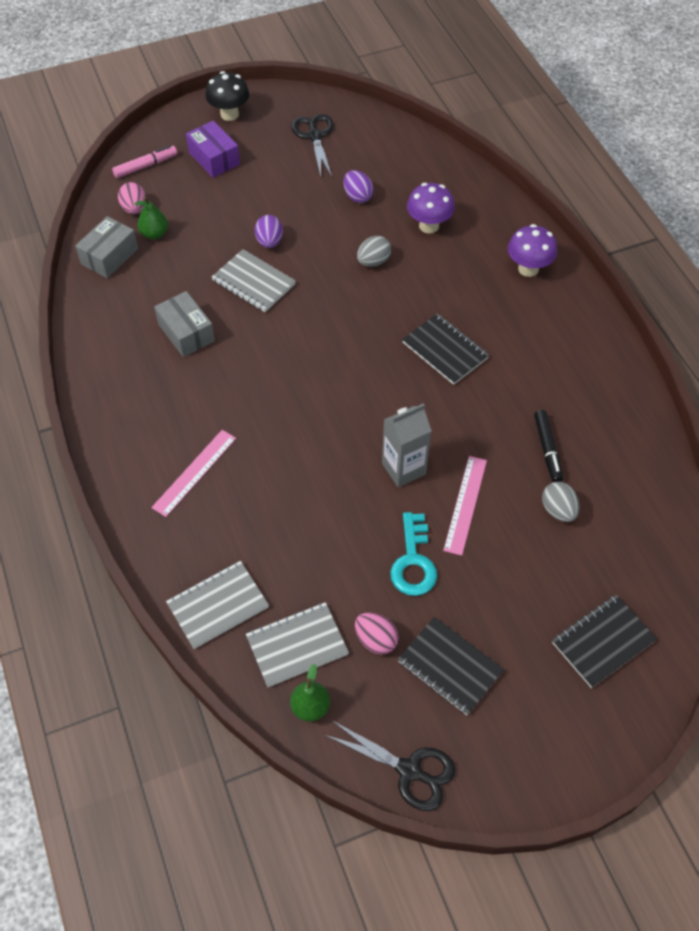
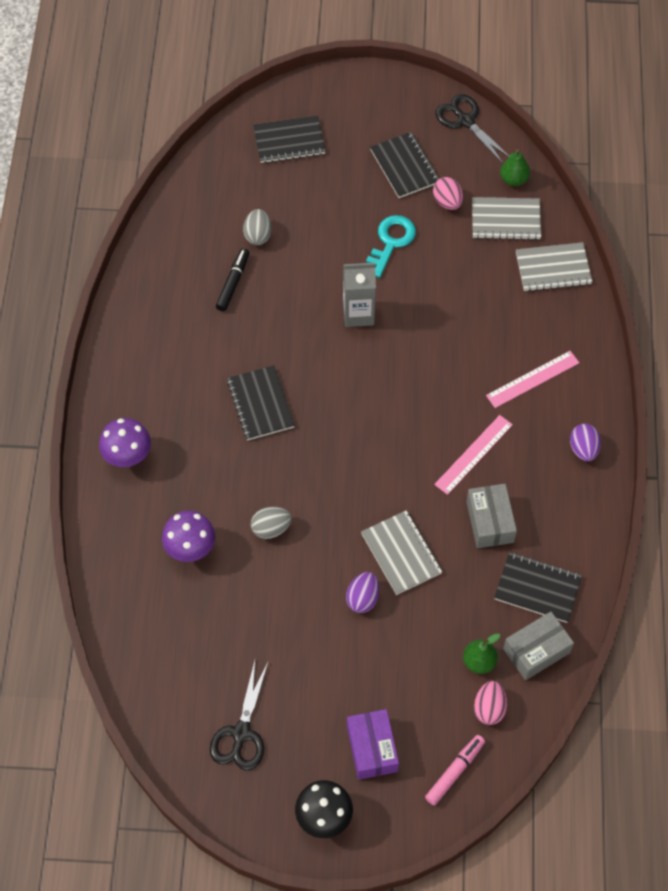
camera: 155 degrees left, 5 degrees up
(124, 298) = (537, 588): none -> black notebook
(146, 166) = (455, 771): pink marker -> pink marker turned 135 degrees clockwise
(357, 196) = (241, 620): purple egg -> purple egg (583, 449)
(465, 504) = (326, 267): pink ruler -> pink ruler (473, 454)

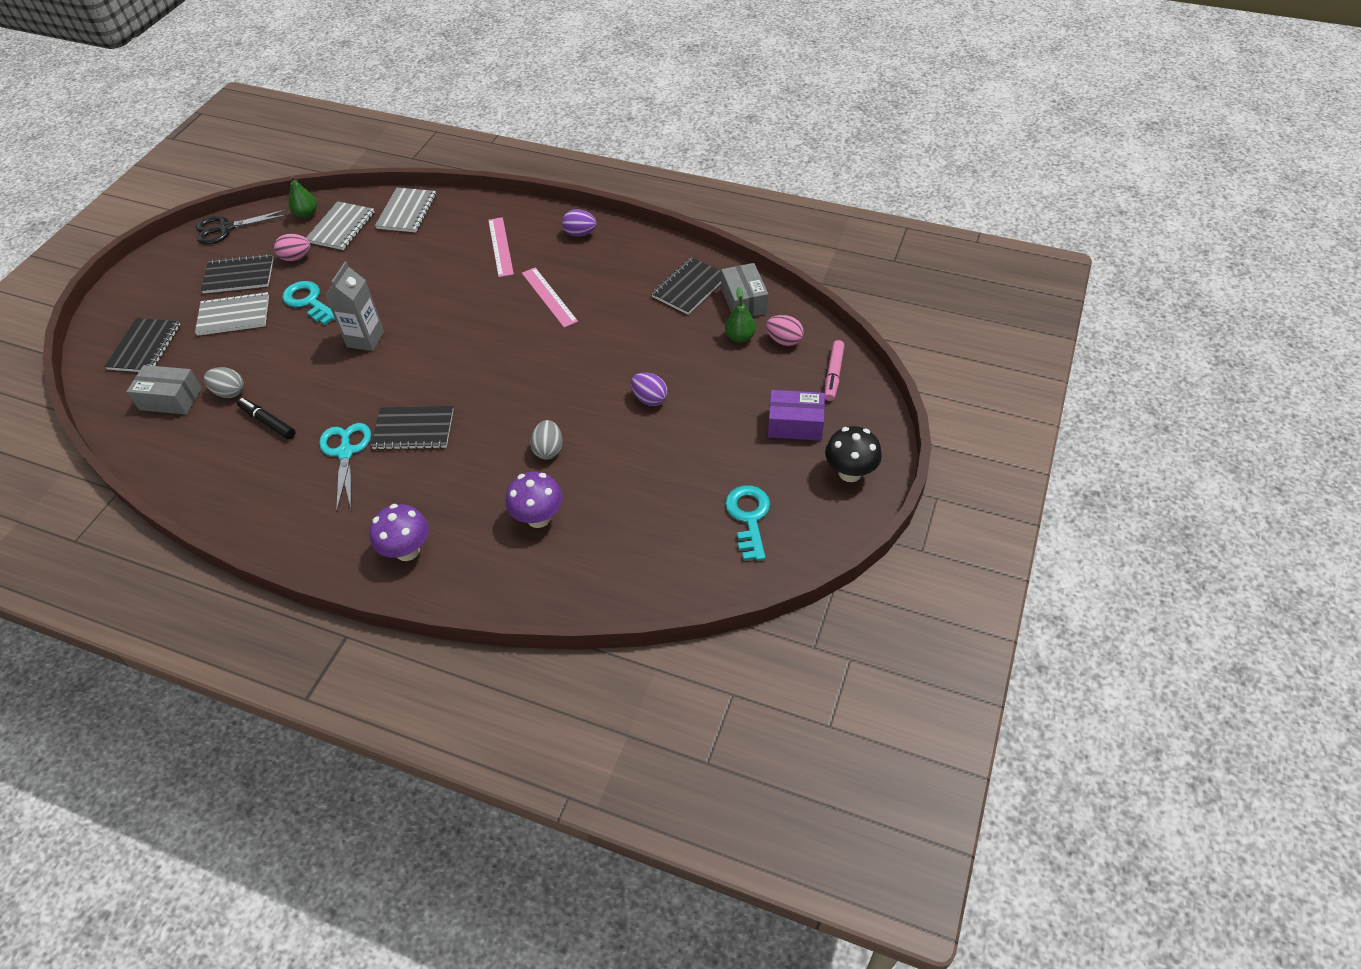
camera: 70 degrees left, 10 degrees down
(218, 360) = (345, 452): none -> turquoise scissors
(241, 733) = (748, 517): black scissors -> turquoise key
(401, 553) = (618, 364): grey notebook -> grey notebook (234, 316)
(455, 771) = (833, 374): pink marker -> pink marker turned 135 degrees counterclockwise
(489, 522) = (616, 301): grey box -> grey box (171, 399)

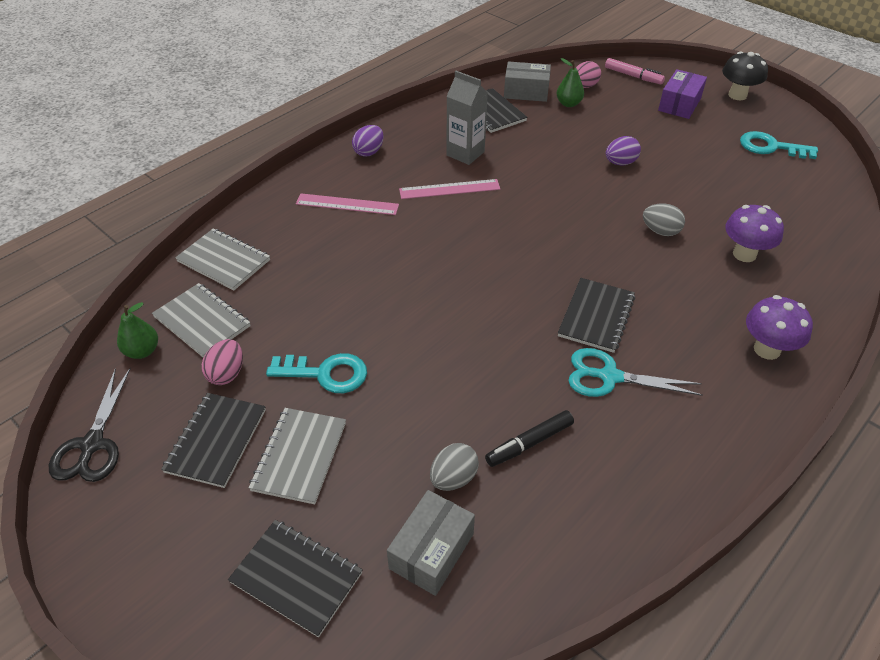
camera: 70 degrees left, 5 degrees down
(308, 301) = (326, 373): turquoise key -> turquoise key turned 150 degrees counterclockwise
(365, 339) = (430, 331): grey carton -> grey carton (465, 153)

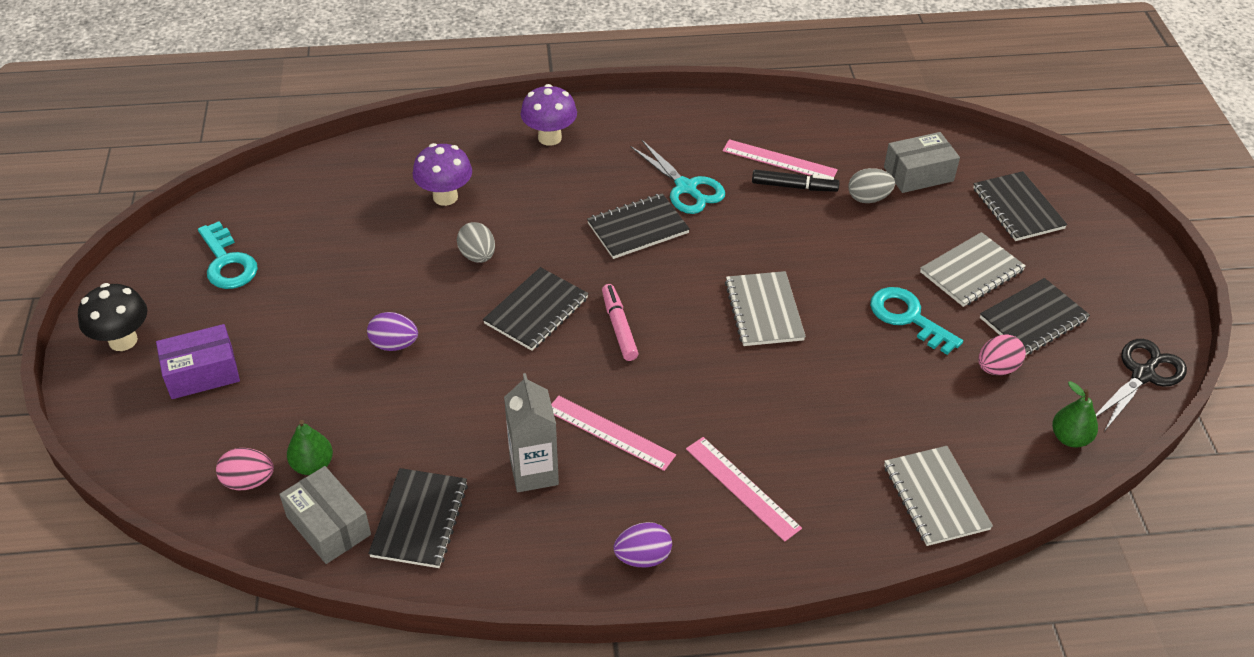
camera: 140 degrees left, 0 degrees up
(202, 322) = (996, 435): grey notebook -> grey notebook (764, 310)
(573, 465) = (779, 160): none -> pink ruler
(577, 222) = (536, 311): none -> black notebook
(633, 76) = (167, 454): pink marker -> pink marker (619, 327)

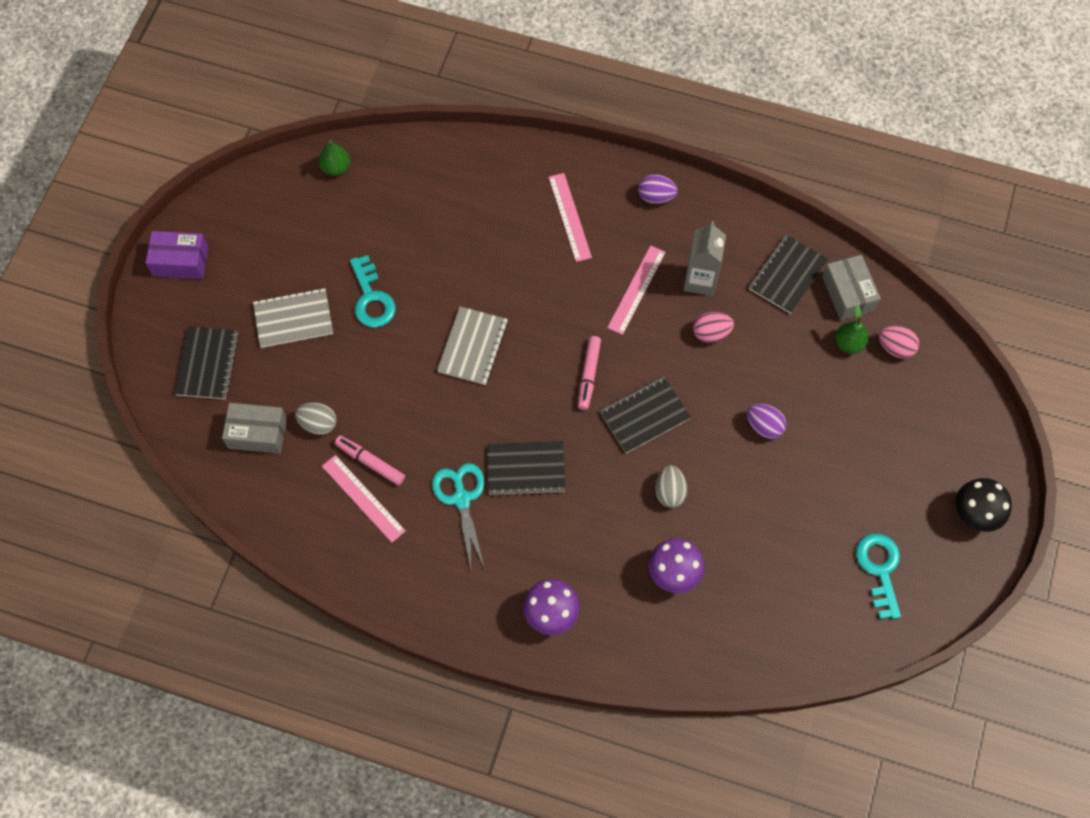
camera: 155 degrees left, 20 degrees up
(202, 373) = (915, 456): purple box -> purple box (180, 261)
(610, 433) = (636, 289): pink ruler -> pink ruler turned 60 degrees clockwise
(794, 187) = (370, 462): black marker -> pink marker
(936, 497) = (452, 164): grey notebook -> none
(997, 368) = (341, 234): pink egg -> pink egg (711, 333)
(1033, 319) = (283, 261): black notebook -> none
(1143, 375) = (248, 190): black scissors -> none

